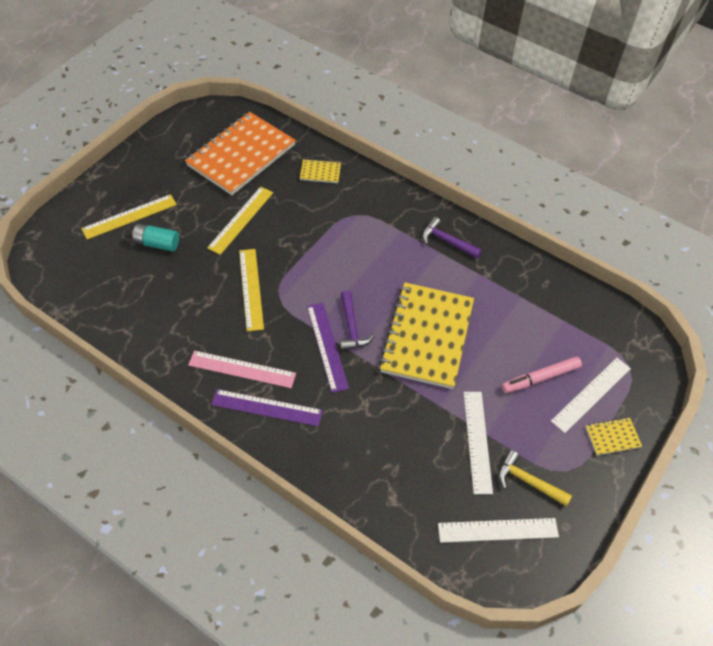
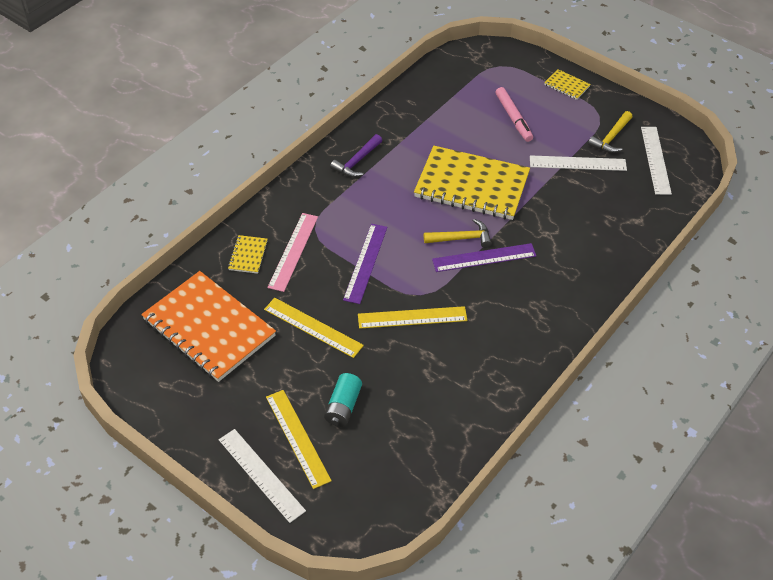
camera: 85 degrees left, 5 degrees down
(242, 369) = (513, 324): pink ruler -> pink ruler (293, 251)
(267, 407) = (555, 304): purple ruler -> purple ruler (365, 263)
(351, 327) = (461, 238): purple hammer -> yellow hammer
(591, 394) = (527, 91): white ruler -> white ruler (261, 475)
(612, 437) = (566, 85): yellow notebook -> yellow notebook turned 45 degrees counterclockwise

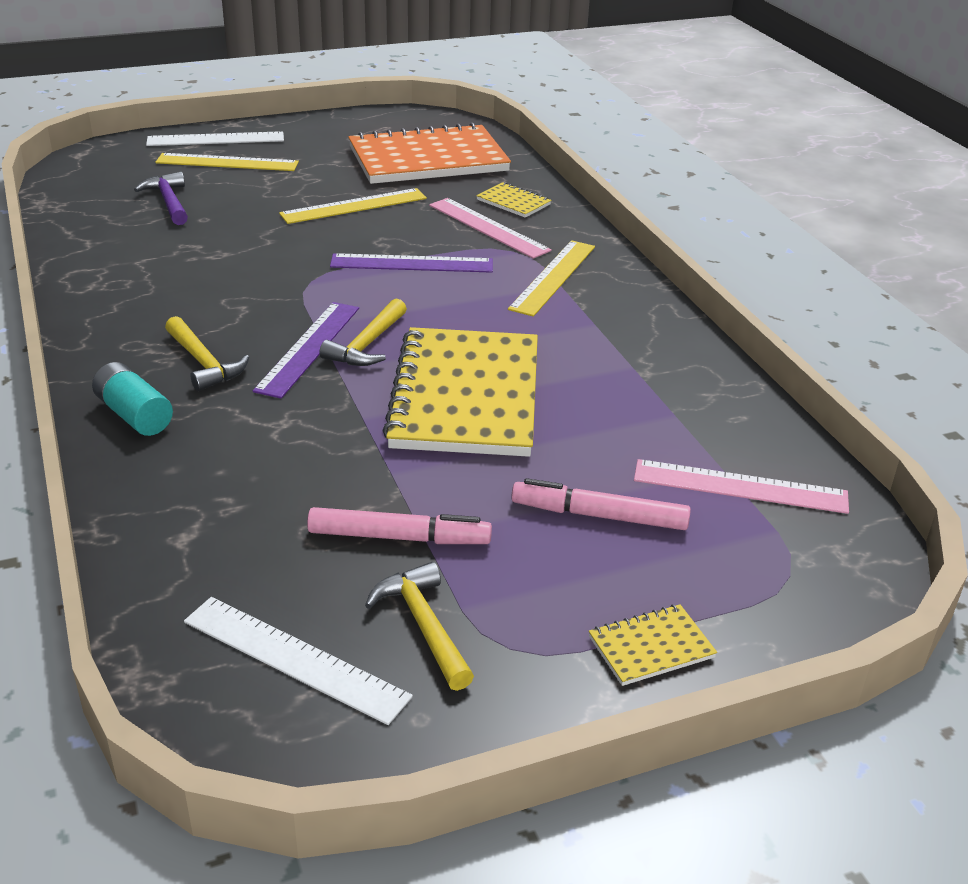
camera: 120 degrees right, 15 degrees down
(343, 406) = (226, 191): turquoise battery -> turquoise battery (134, 415)
(357, 161) = (620, 318): purple hammer -> purple hammer (169, 202)
(365, 263) = (412, 263): purple ruler -> purple ruler turned 45 degrees counterclockwise
(412, 317) = (283, 263): yellow ruler -> yellow ruler (553, 277)
(460, 89) = (740, 486): none -> pink ruler
(472, 185) = (466, 396): yellow notebook -> yellow notebook turned 45 degrees counterclockwise
(532, 288) = (203, 363): none -> yellow hammer
(577, 163) = (399, 537): white ruler -> pink marker

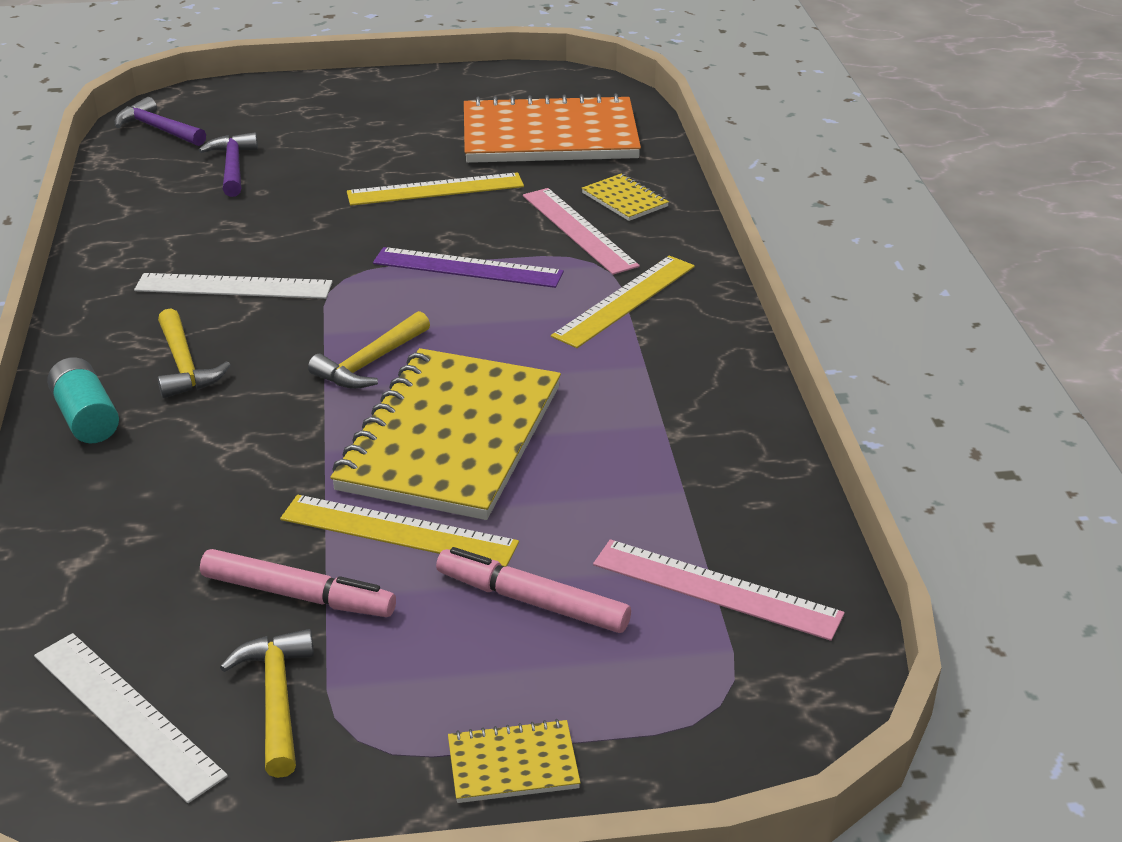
camera: 15 degrees right, 0 degrees up
(86, 176) = (158, 129): none -> purple hammer
(215, 139) = (318, 93): white ruler -> white ruler (234, 286)
(227, 162) = (318, 123): yellow ruler -> yellow ruler (398, 531)
(308, 348) = (304, 360): purple ruler -> none

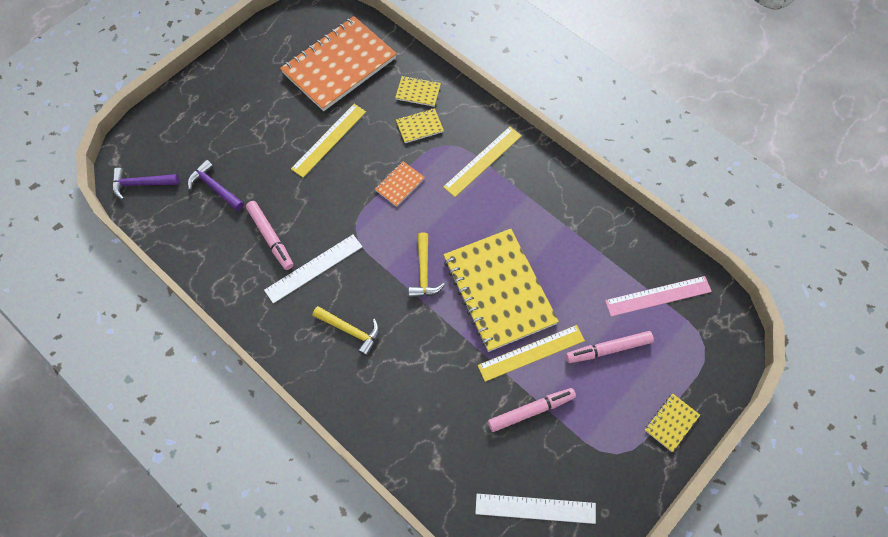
camera: 40 degrees left, 30 degrees up
(86, 417) = (347, 390): turquoise battery -> none
(226, 235) = (270, 237): none -> pink marker
(277, 699) = (575, 460): yellow hammer -> none
(467, 268) = (399, 184): purple ruler -> orange notebook
(579, 230) = (419, 127): pink ruler -> yellow notebook
(625, 300) = (482, 161): yellow ruler -> yellow ruler turned 45 degrees clockwise

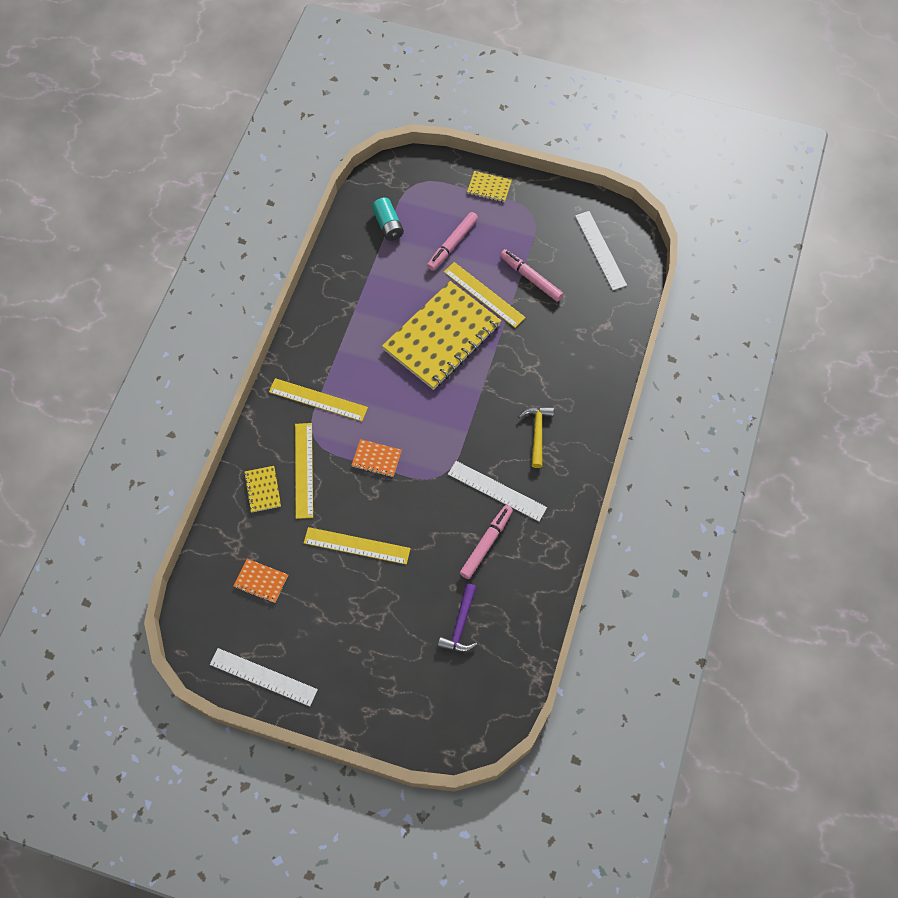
camera: 115 degrees left, 0 degrees up
(141, 184) = (492, 700): purple hammer -> none
(263, 43) = (263, 677): none -> white ruler
(339, 65) = (261, 581): orange notebook -> orange notebook, size x0.41
(419, 127) = (304, 470): yellow notebook -> yellow ruler
(423, 272) = (454, 401): yellow hammer -> none
(608, 349) = (452, 244): pink marker -> pink marker turned 75 degrees clockwise
(658, 296) = (388, 225): pink ruler -> turquoise battery

